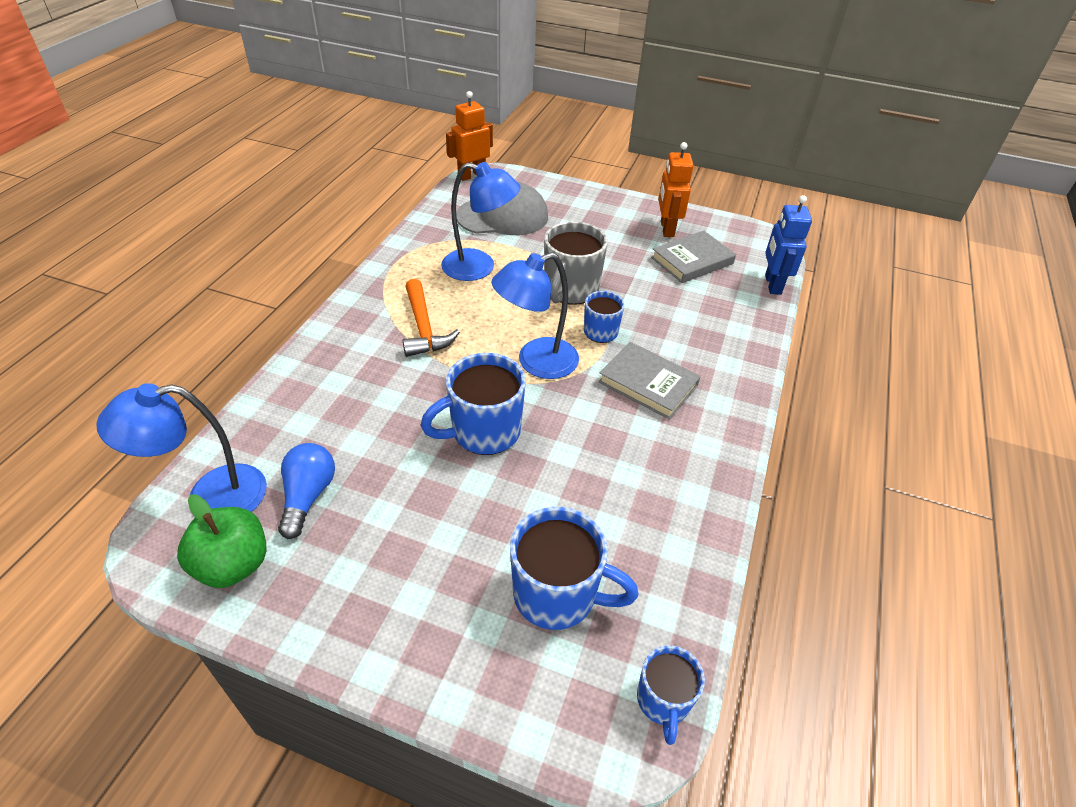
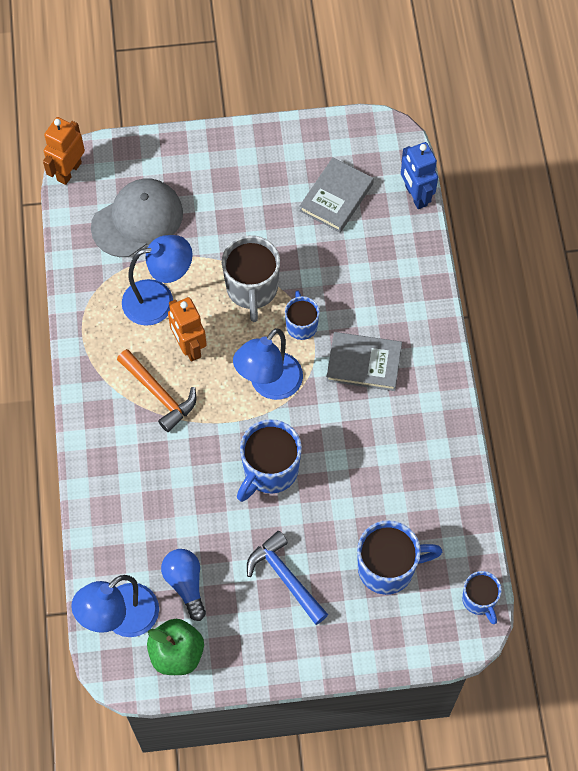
camera: 25 degrees left, 20 degrees up
(423, 544) = (285, 577): none -> blue hammer
(666, 229) = (295, 162): orange robot -> orange robot (189, 347)

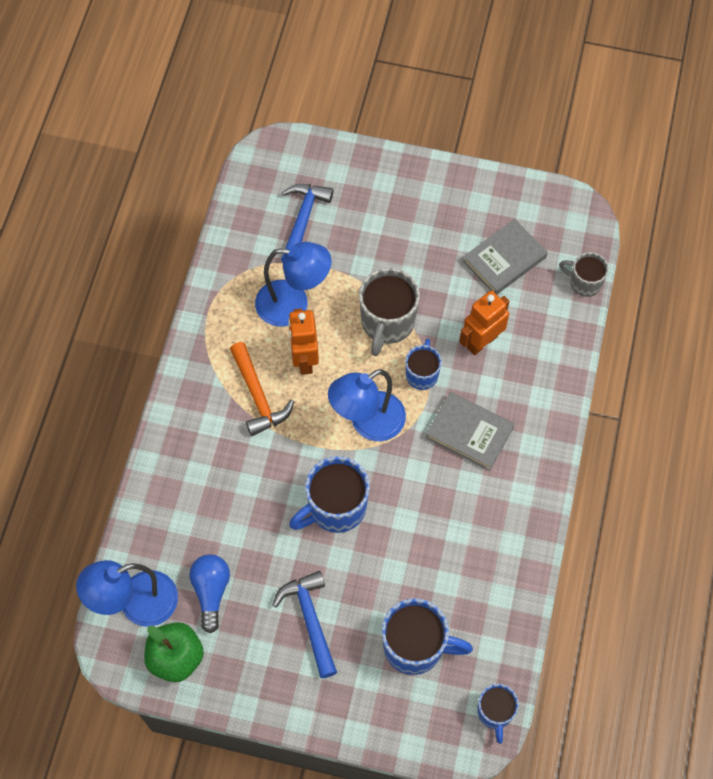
camera: 20 degrees right, 0 degrees up
(69, 171) = (256, 153): orange robot -> orange robot (481, 342)
(137, 220) = (303, 220): grey cap -> blue hammer
(415, 196) = (584, 283): blue robot -> grey mug

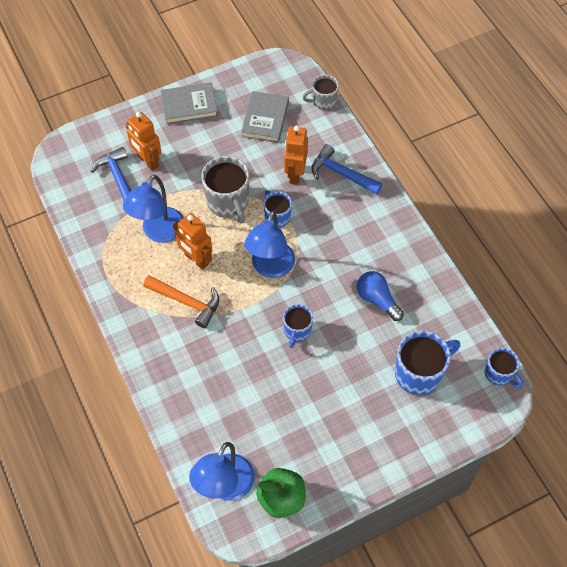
camera: 40 degrees left, 5 degrees down
(211, 592) = (266, 441): blue light bulb -> blue light bulb (377, 299)
(293, 304) = (159, 232): blue lamp -> blue lamp turned 150 degrees clockwise
(310, 620) = (343, 408): blue hammer -> blue hammer (341, 174)
(336, 508) = (297, 331): blue mug -> blue mug, size x0.60
(347, 220) = (148, 161): none -> orange robot
(469, 433) = (336, 229): grey book -> grey book (189, 105)

